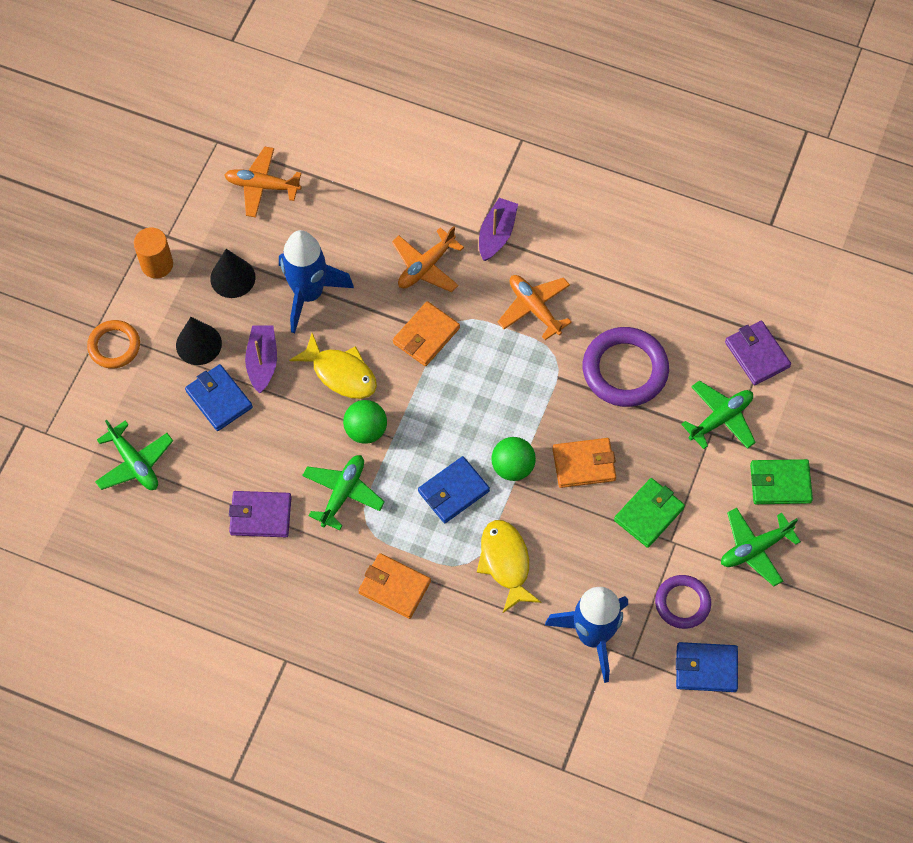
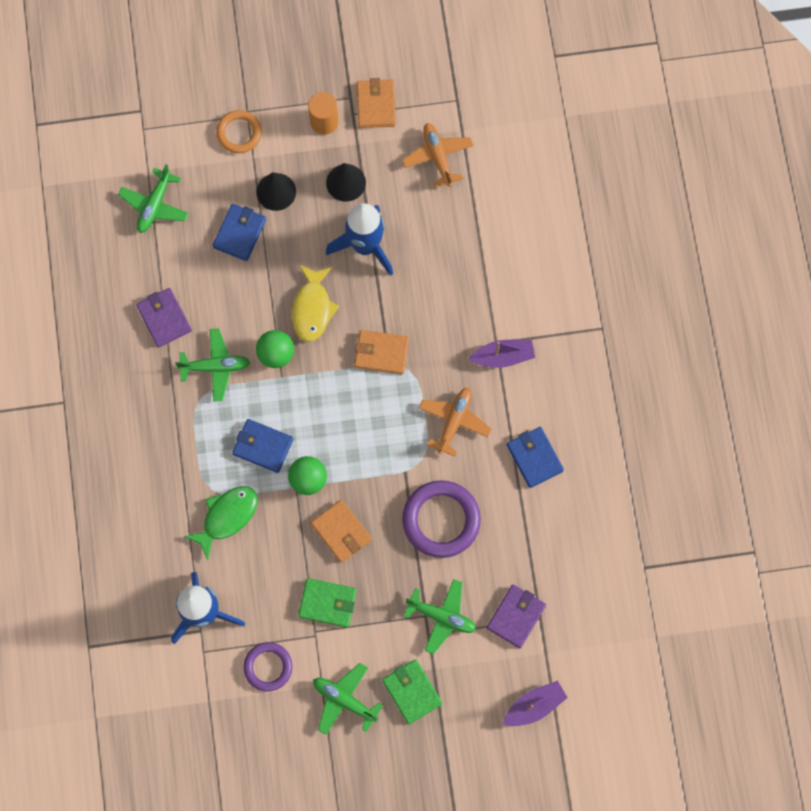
camera: 60 degrees right, 10 degrees up
(262, 362) = (288, 246): purple boat -> purple boat (534, 705)
(394, 587) = (162, 447): orange wallet -> orange wallet (376, 105)
(426, 266) = (441, 319): orange plane -> none
(505, 563) = (227, 517): yellow fish -> green fish
(706, 668) = (225, 712): blue wallet -> blue wallet (534, 457)

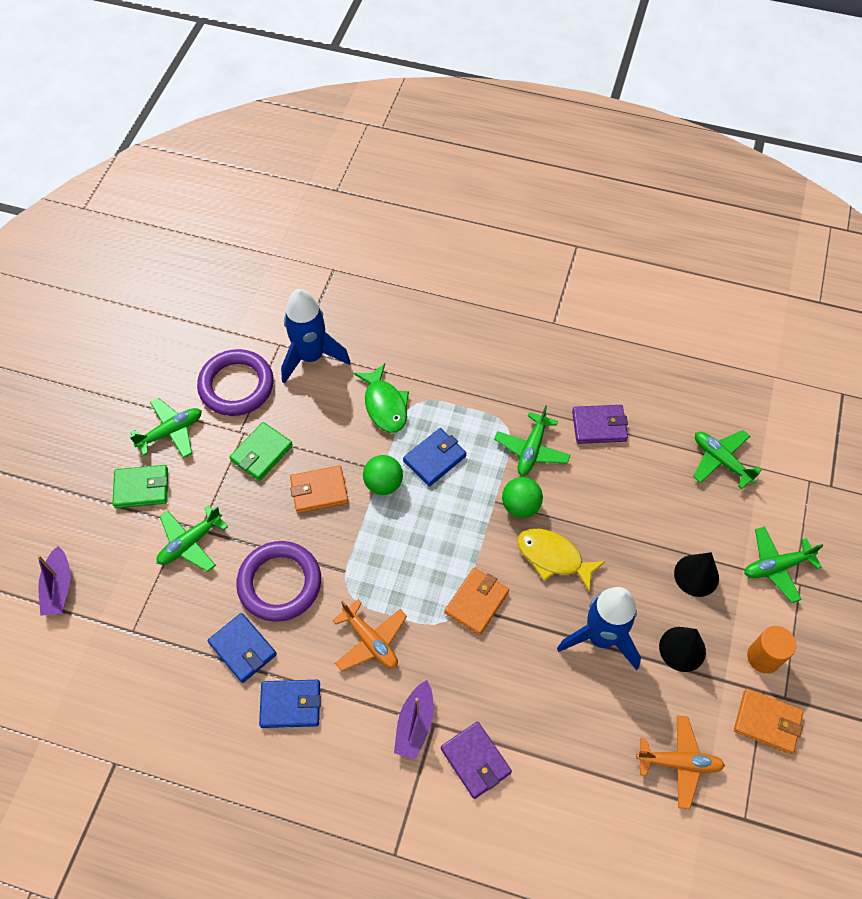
camera: 115 degrees right, 15 degrees down
(239, 133) = (776, 566): orange ring -> green plane
(240, 233) = (662, 523): blue wallet -> blue wallet (243, 649)
(268, 667) = (236, 386): purple ring -> purple ring, size x1.63
(516, 616) = (148, 610): purple wallet -> purple wallet (475, 761)

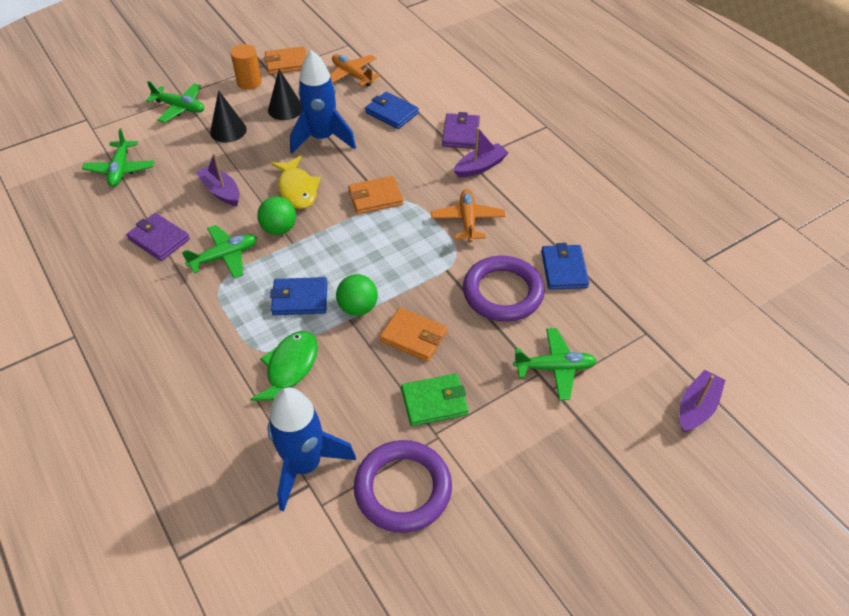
camera: 140 degrees left, 10 degrees down
(142, 488) = (569, 446): green wallet -> none
(171, 432) = (504, 485): green plane -> none
(290, 705) = (553, 220): blue wallet -> blue wallet (391, 113)
(612, 504) = (221, 191): none -> purple boat
(767, 722) = (287, 63): orange wallet -> orange wallet turned 75 degrees counterclockwise

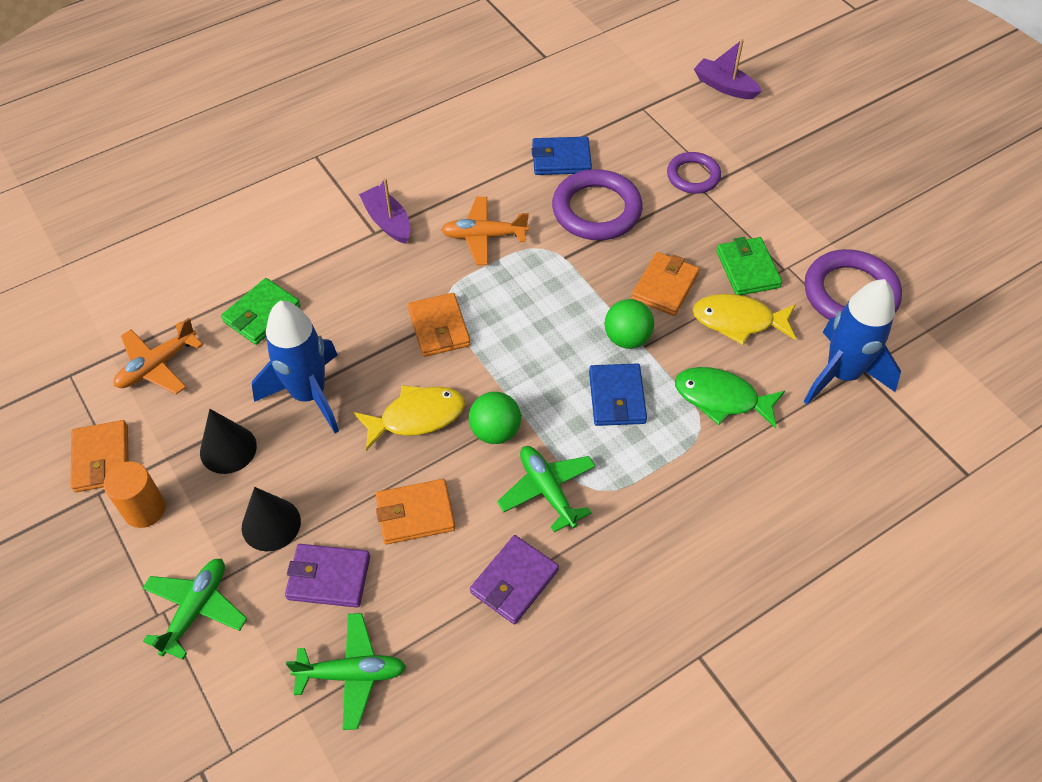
camera: 90 degrees left, 5 degrees up
(221, 191) = (415, 514): purple boat -> orange wallet
(372, 388) = (738, 321): none -> yellow fish
(391, 113) = (262, 314): blue wallet -> green wallet
(461, 134) = (319, 239): purple wallet -> purple wallet (329, 577)
(554, 368) = (693, 176): green plane -> purple ring

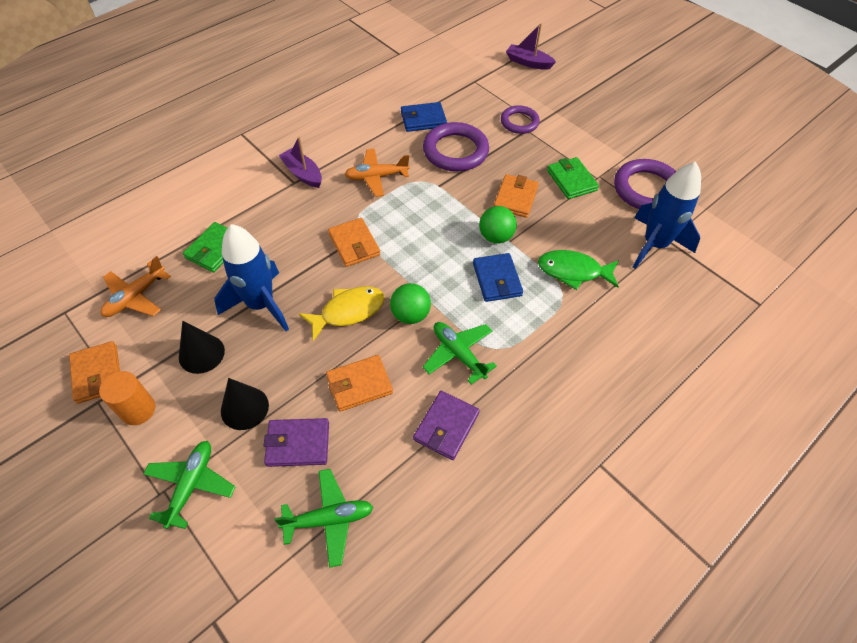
camera: 10 degrees left, 0 degrees up
(738, 321) = (573, 216): yellow fish -> none

